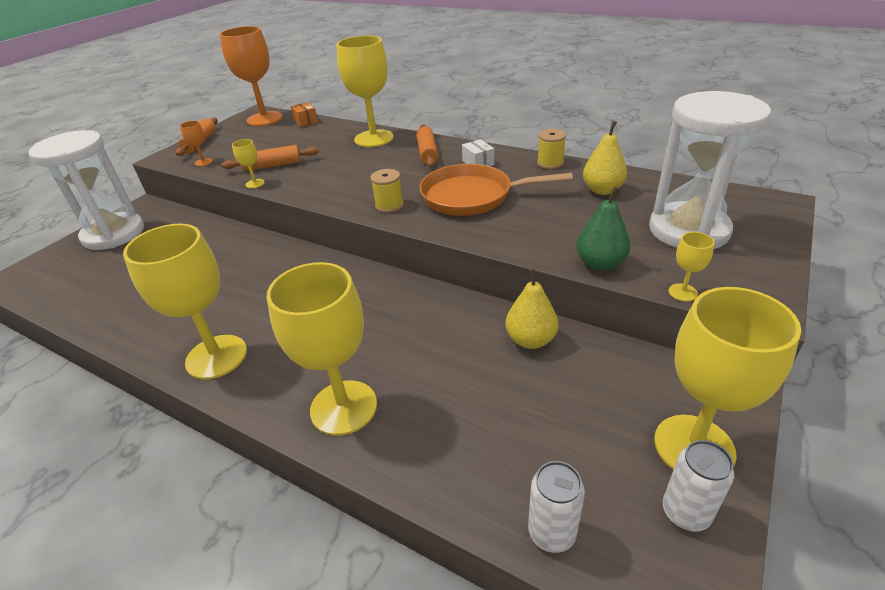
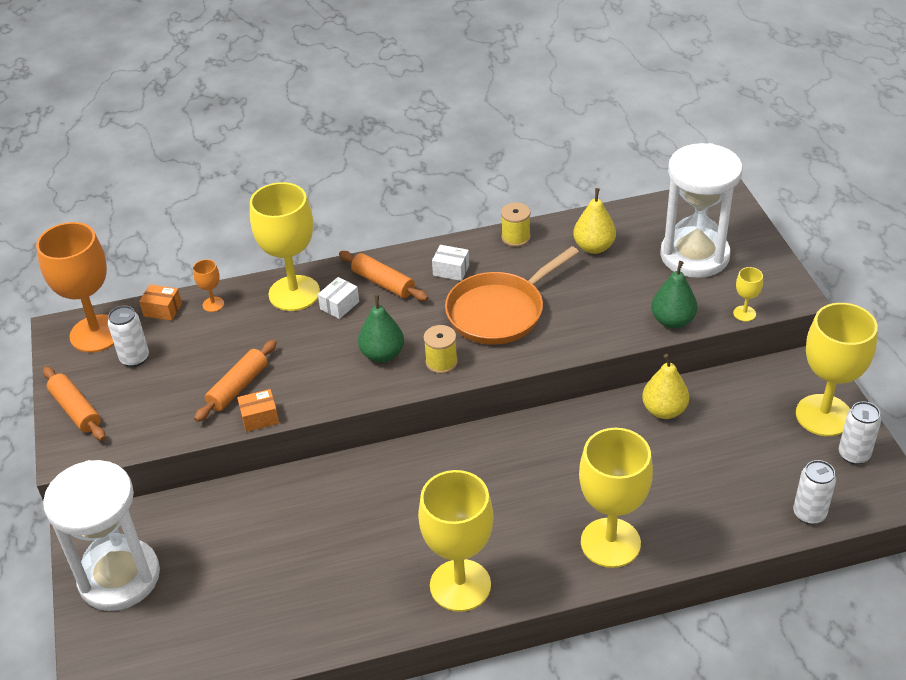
camera: 45 degrees left, 5 degrees up
(203, 162) = (139, 430): orange goblet -> orange goblet (213, 304)
(255, 183) = (259, 418): yellow goblet -> orange box
(259, 134) = (135, 358): none -> white can
(365, 185) = (382, 354): none -> green pear
(386, 153) = (339, 305): none -> white box

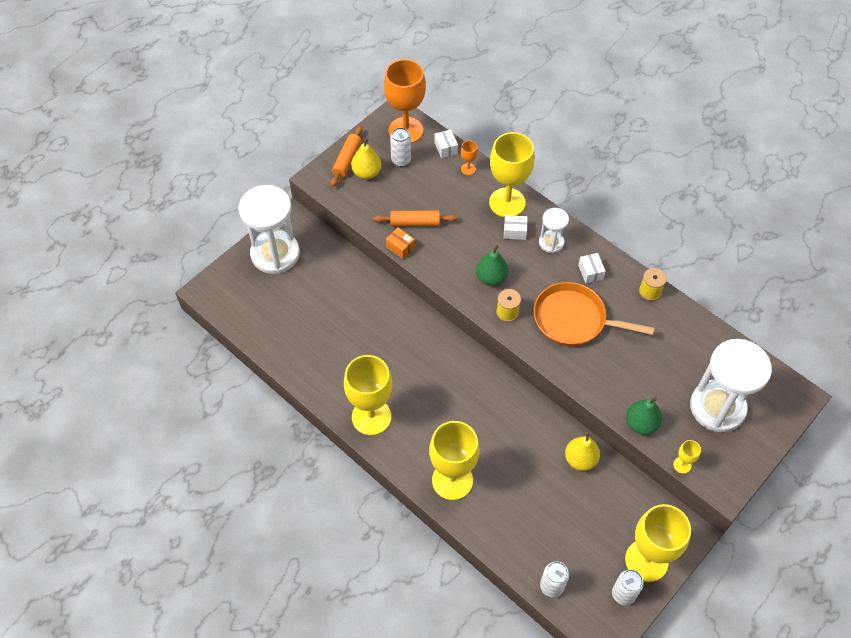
camera: 55 degrees right, 15 degrees up
(162, 310) = (446, 148): orange box -> white box
(383, 283) = (551, 243): orange rolling pin -> white hourglass
(594, 247) = (677, 342): yellow pear -> yellow pear (366, 173)

